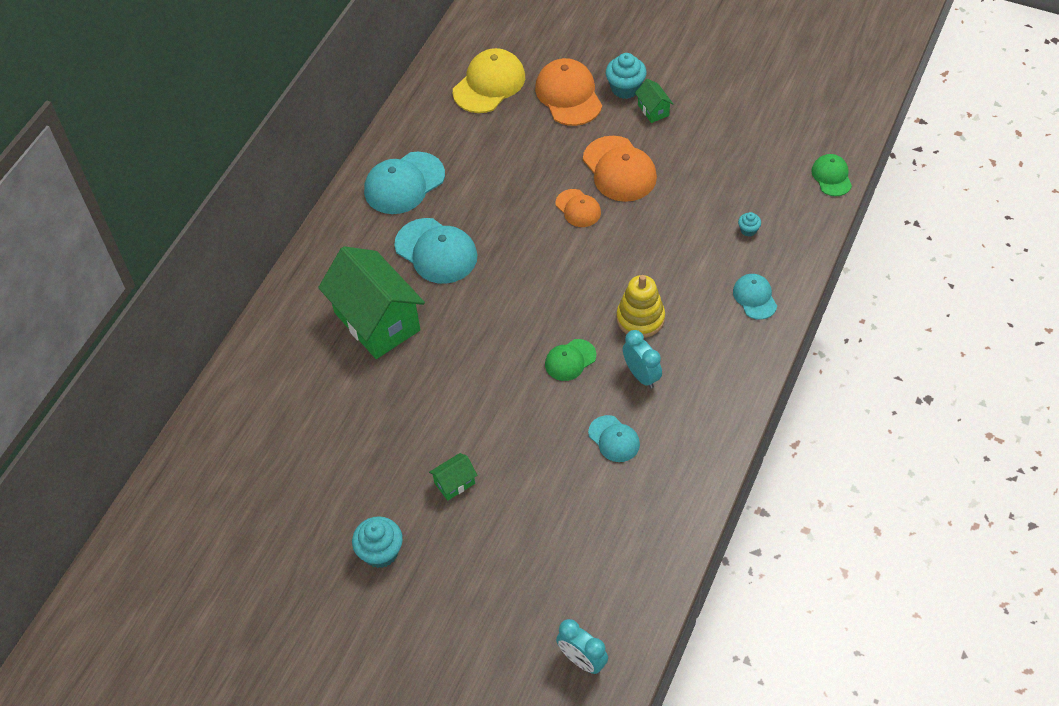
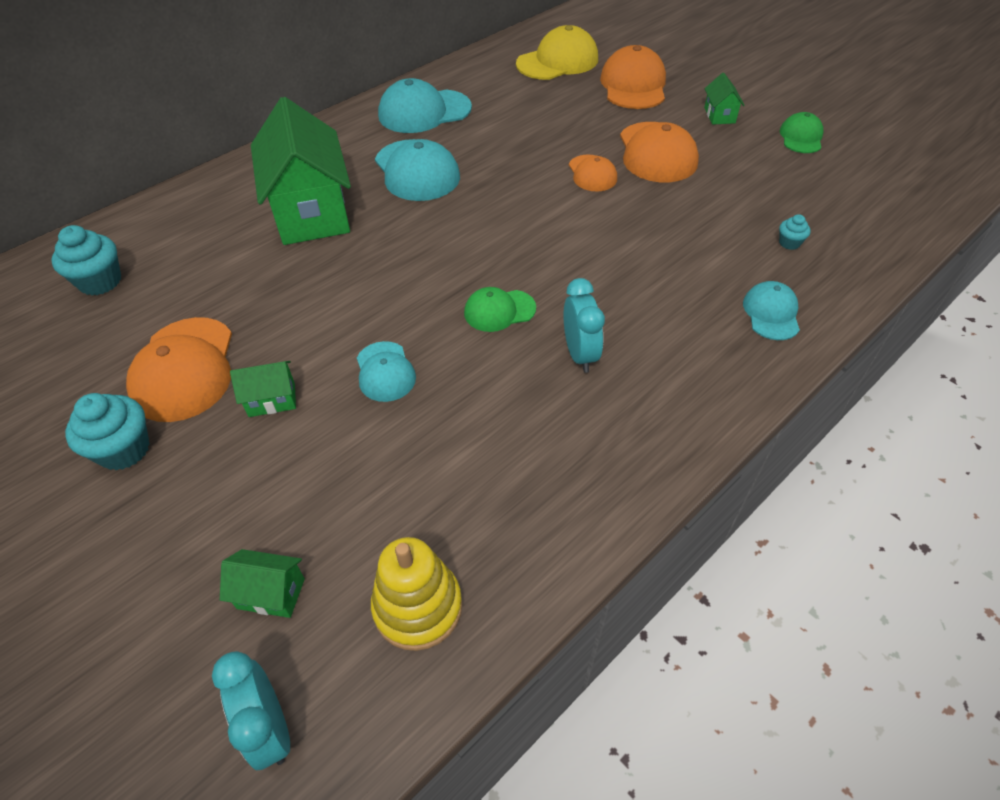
camera: 20 degrees right, 5 degrees down
(377, 484) = (184, 369): none -> orange cap
(537, 597) = (271, 593): none -> green house
(614, 439) = (503, 417): turquoise cap -> turquoise cap (385, 372)
(625, 88) = (697, 93): turquoise cupcake -> turquoise cupcake (100, 281)
(640, 318) = (610, 293): yellow stacking toy -> yellow stacking toy (418, 607)
(831, 176) = (918, 219): green cap -> green cap (801, 137)

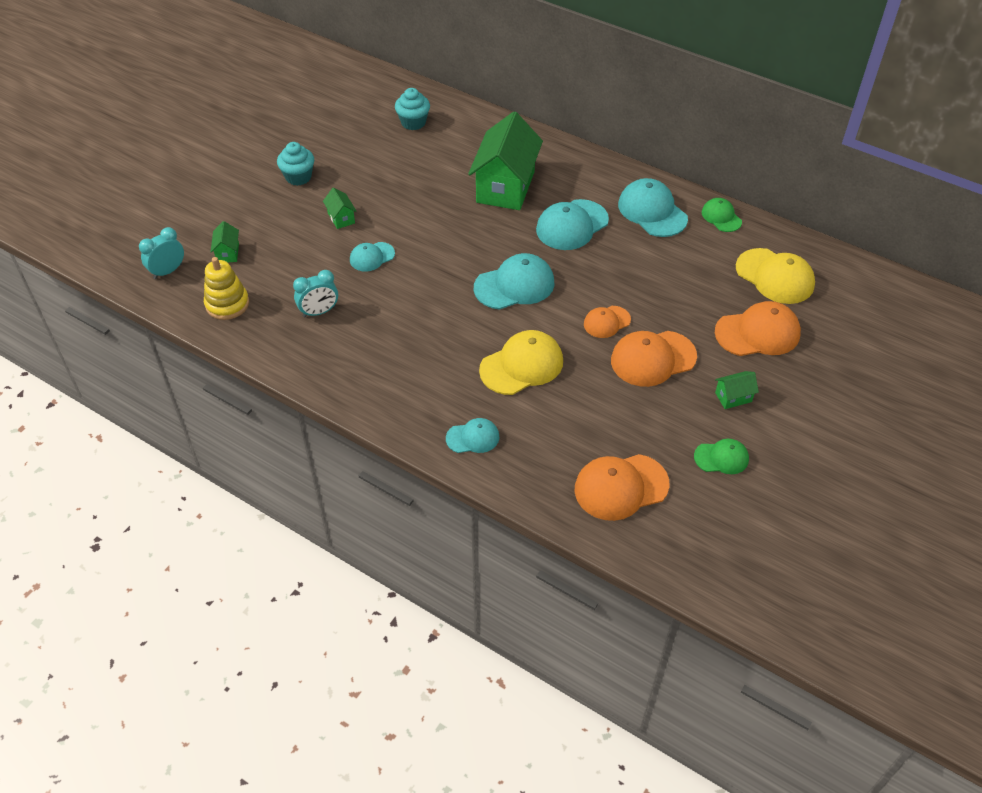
camera: 75 degrees right, 0 degrees up
(184, 369) = (355, 178): orange cap -> orange cap (620, 487)
(311, 212) = (505, 187): green house -> green house turned 45 degrees counterclockwise
(499, 310) = (436, 296): green cap -> green cap (721, 217)
(505, 234) = (514, 285): none -> turquoise cap
(580, 354) = (407, 340): turquoise clock -> turquoise clock (319, 312)
(650, 250) = (522, 365): none -> yellow cap
(789, 243) = (558, 448): turquoise cupcake -> none

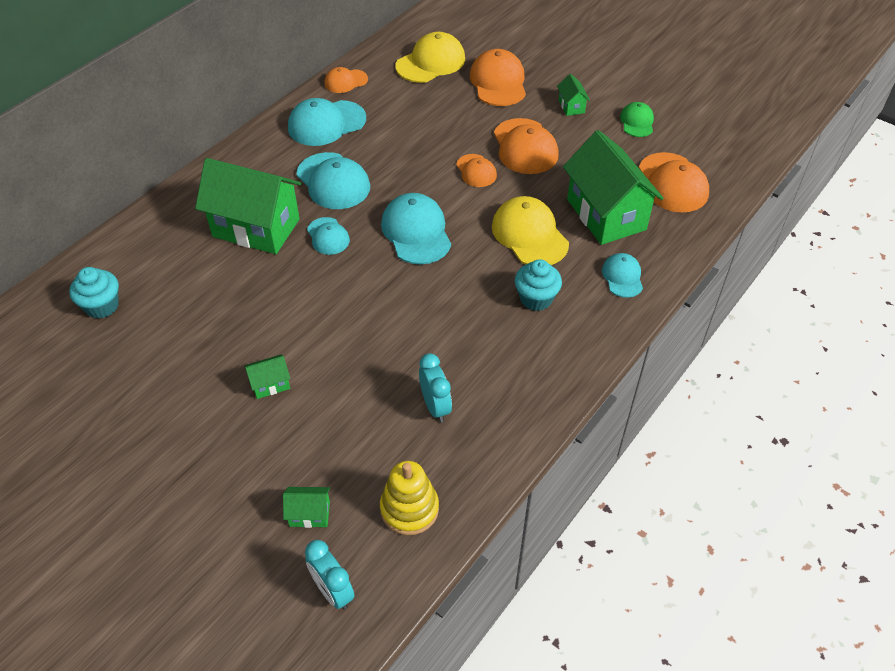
camera: 85 degrees left, 0 degrees up
(298, 177) = (172, 433): turquoise cupcake -> turquoise cupcake (536, 298)
(372, 257) = (349, 353): turquoise cap -> turquoise cap (328, 236)
(560, 426) = (606, 214): none -> green house
(721, 217) = (345, 81): green cap -> orange cap

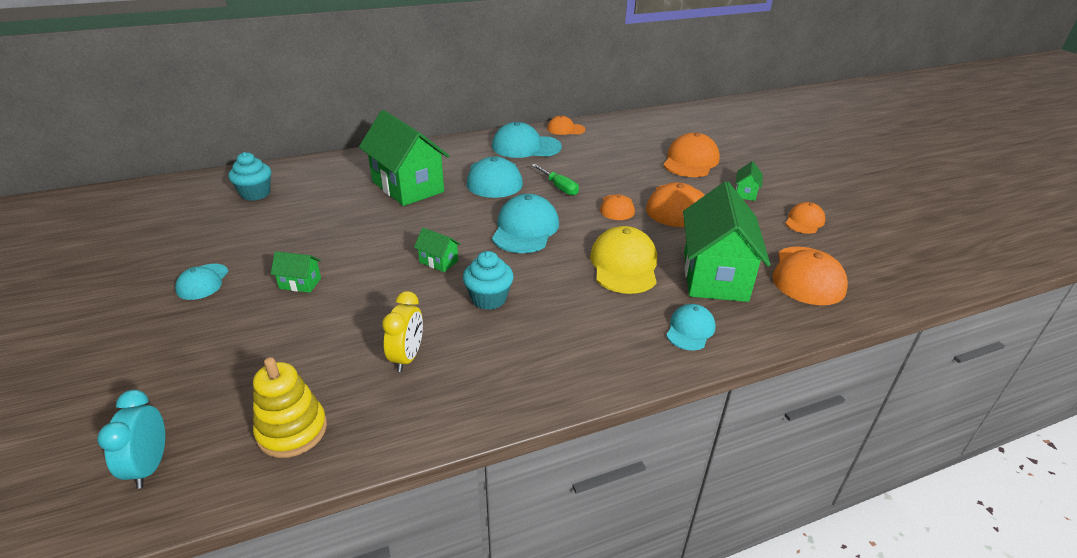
camera: 30 degrees right, 15 degrees down
(309, 514) = (212, 391): green house -> green house (438, 261)
(328, 236) = (453, 208): turquoise cap -> turquoise cap (202, 282)
(405, 167) = (559, 187): none -> green screwdriver
(431, 62) = (644, 136): yellow cap -> none
(435, 406) = (407, 357): turquoise clock -> yellow clock
(536, 298) = (585, 313): turquoise cupcake -> turquoise cupcake (489, 299)
(637, 122) = (804, 221): green cap -> orange cap

